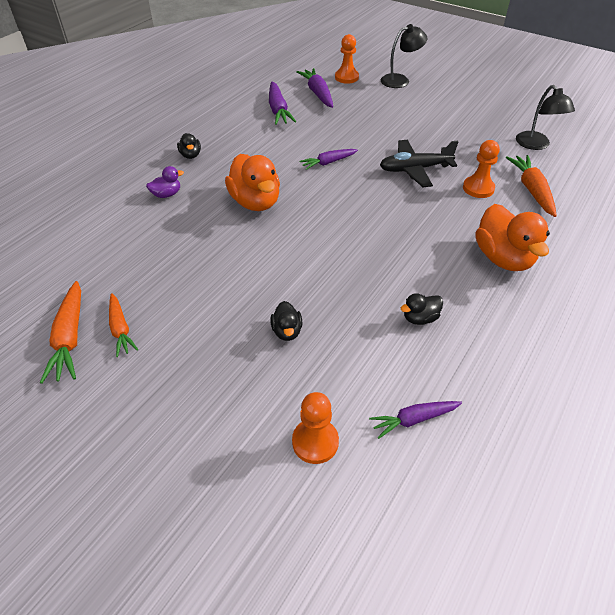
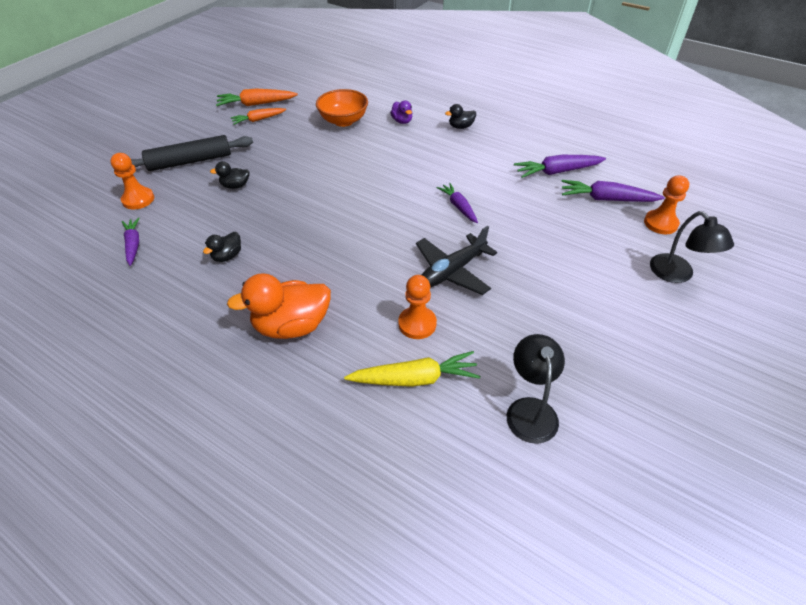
camera: 90 degrees right, 0 degrees up
(151, 241) = (343, 121): none -> orange bowl
(221, 395) = (190, 161): none -> black rolling pin
(255, 202) = (391, 165): orange duck -> none
(317, 93) = (606, 199): purple carrot -> purple carrot turned 150 degrees counterclockwise
(414, 169) = (452, 271): black plane -> black plane turned 120 degrees counterclockwise
(420, 318) = (227, 256): black duck -> black duck turned 120 degrees counterclockwise
(531, 190) = (415, 378): orange carrot -> yellow carrot
(536, 145) = (530, 409): black lamp -> black lamp turned 105 degrees clockwise

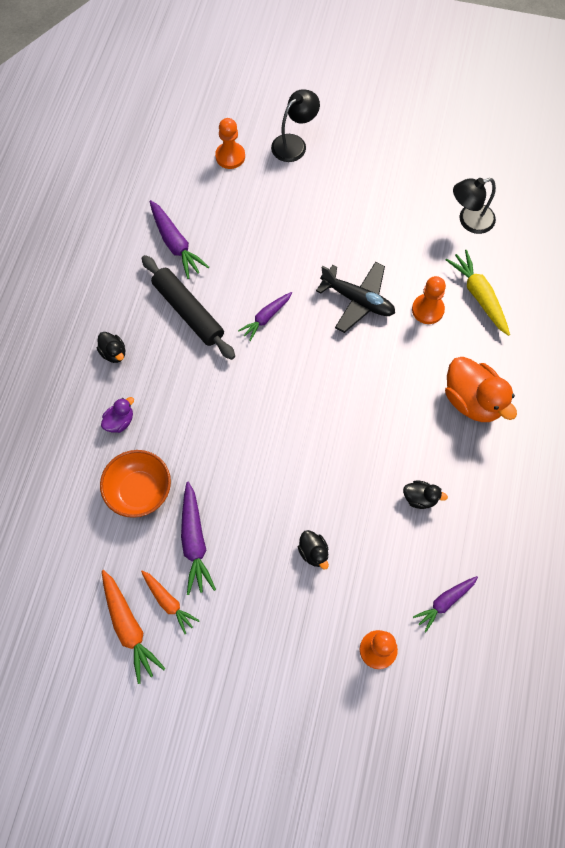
camera: 110 degrees left, 20 degrees up
(190, 161) = (287, 636): black rolling pin -> black rolling pin (188, 312)
(606, 199) = (208, 199): purple carrot -> purple carrot (194, 542)

